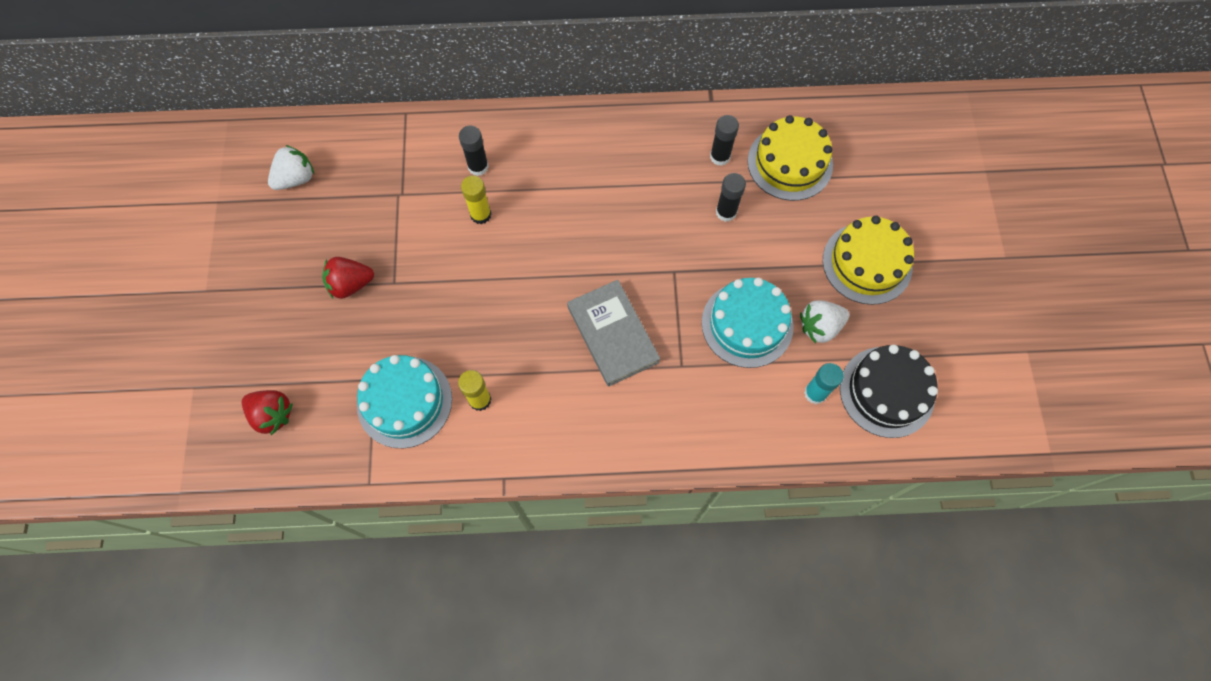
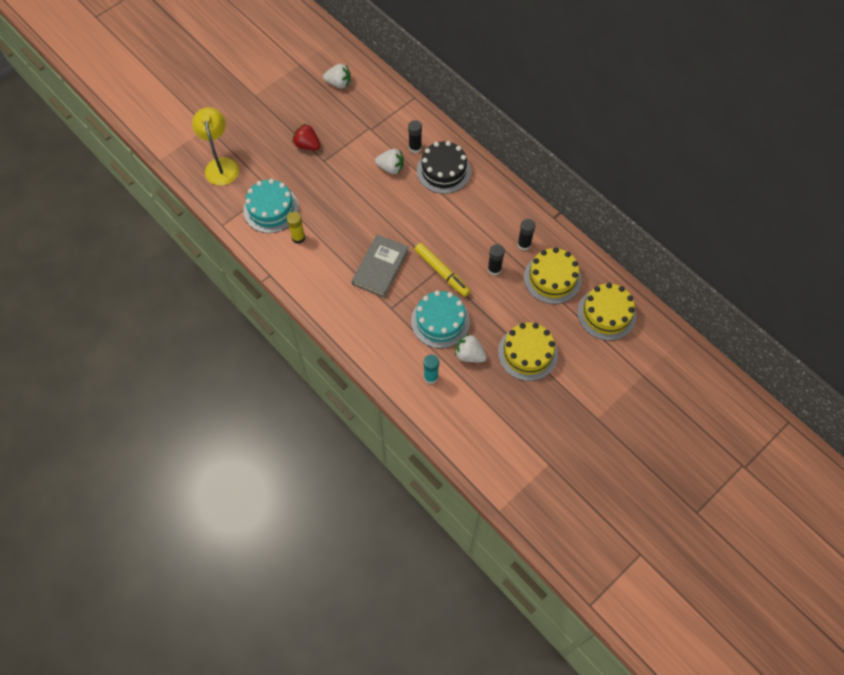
camera: 50 degrees right, 5 degrees down
(272, 415) = (221, 165): red strawberry -> yellow lamp
(480, 215) = (391, 168): yellow glue stick -> white strawberry
(681, 271) = (442, 272): none -> yellow marker
(880, 146) = (606, 314): none -> yellow cake
(887, 391) = (462, 409): black cake -> black cake (443, 171)

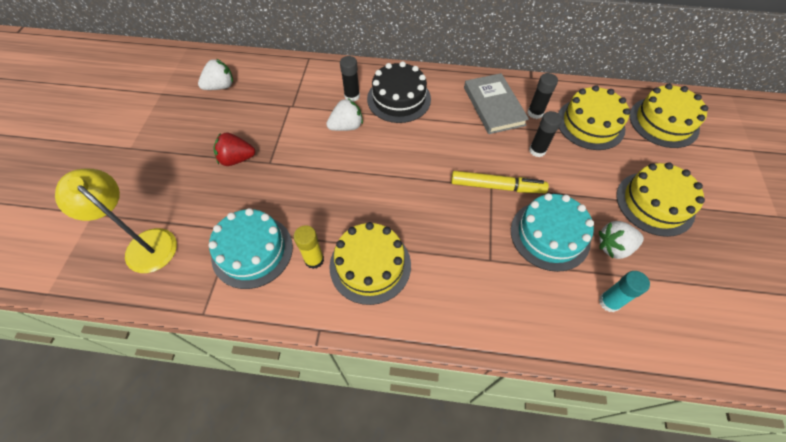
camera: 40 degrees left, 5 degrees down
(324, 262) = (370, 265): none -> yellow cake
(380, 267) = (434, 226): grey book -> grey book (494, 106)

